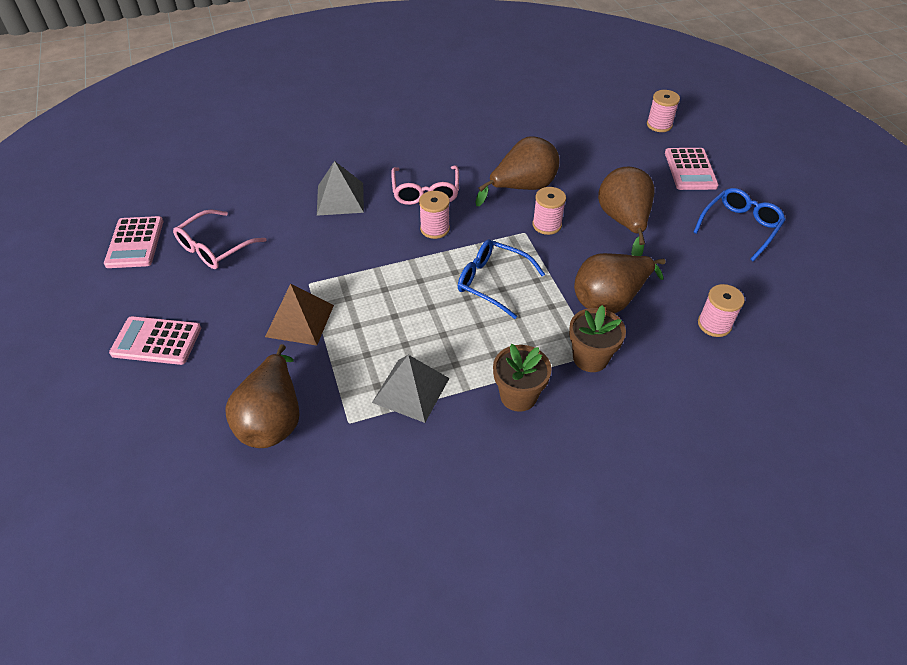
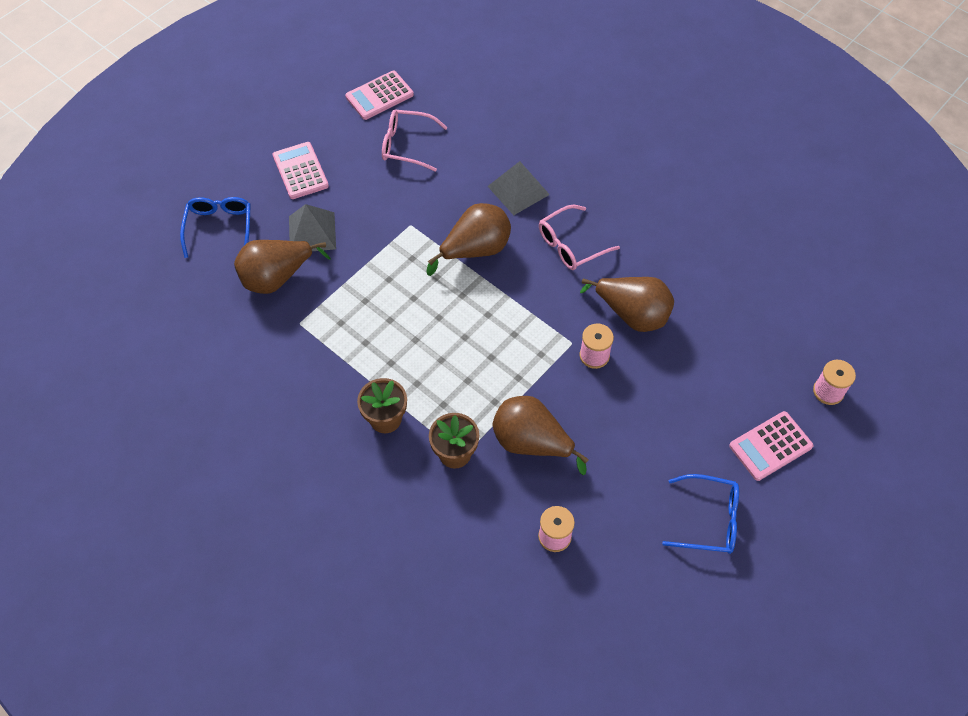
camera: 60 degrees right, 10 degrees up
(300, 320) = (371, 241): brown pyramid -> none
(411, 390) = (349, 346): grey pyramid -> grey pyramid (312, 232)
(435, 229) = (529, 275): pink spool -> none
(492, 282) = (494, 346): blue glasses -> blue glasses (219, 227)
(623, 222) = (643, 415): brown pear -> brown pear (475, 250)

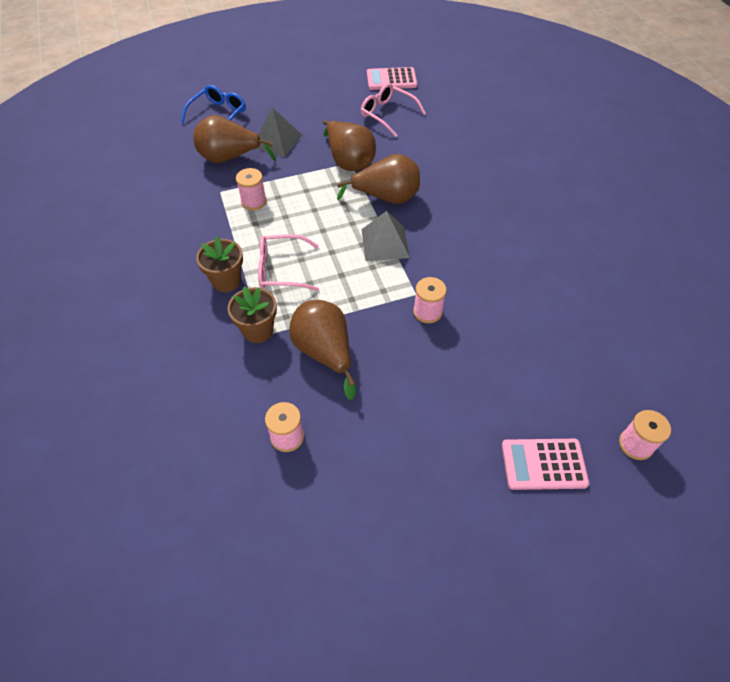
camera: 30 degrees right, 5 degrees down
(300, 171) = (300, 103): pink calculator -> none
(344, 318) = (254, 201): none -> pink spool
(518, 190) = (450, 172): grey pyramid -> grey pyramid (385, 243)
(570, 245) = (466, 224): pink glasses -> pink glasses (281, 270)
(632, 314) = (483, 296): brown pear -> brown pear (349, 161)
(709, 519) = (438, 499): blue glasses -> none

